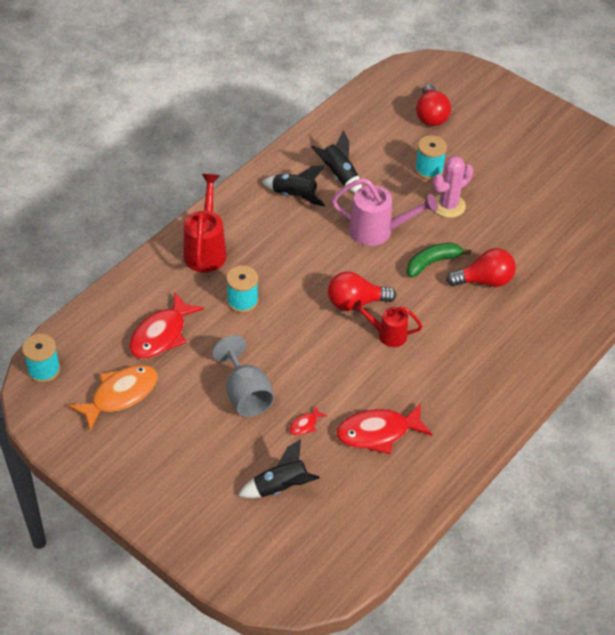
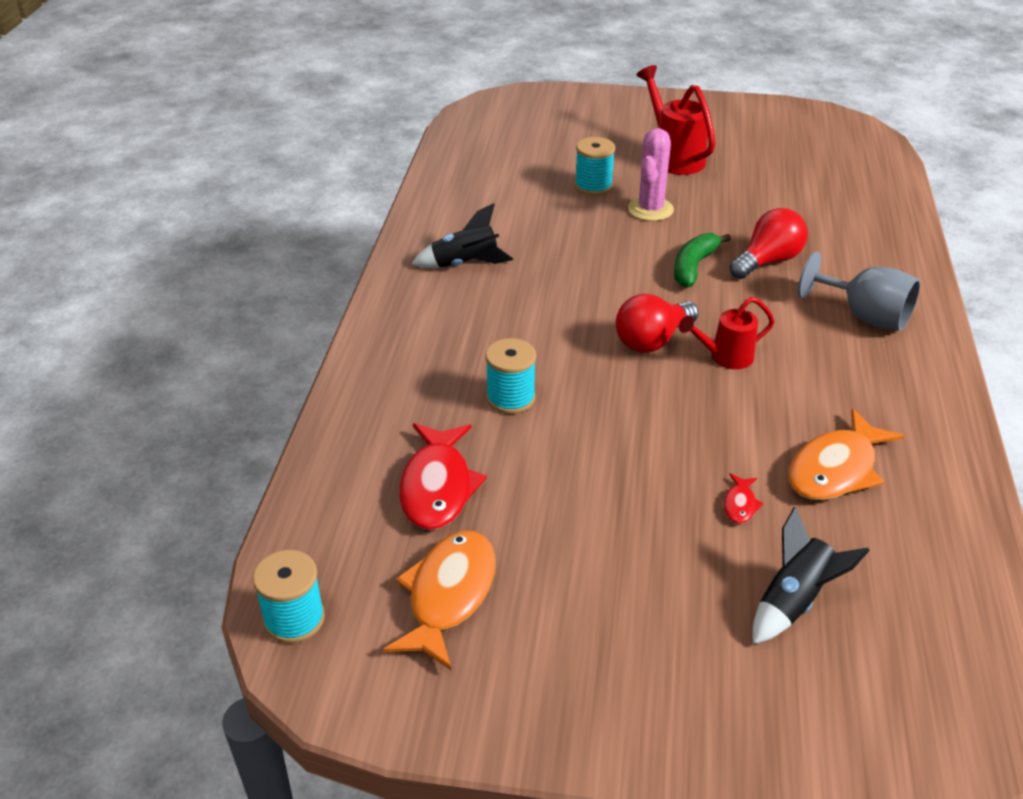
camera: 30 degrees left, 10 degrees down
(206, 249) = (406, 361): red watering can -> red watering can (673, 157)
(245, 394) = (625, 505): grey goblet -> grey goblet (864, 316)
(339, 176) = (498, 226): black rocket -> none
(378, 232) = (601, 261): pink watering can -> none
(378, 432) = (835, 469): red fish -> orange fish
(431, 115) = (543, 141): red light bulb -> none

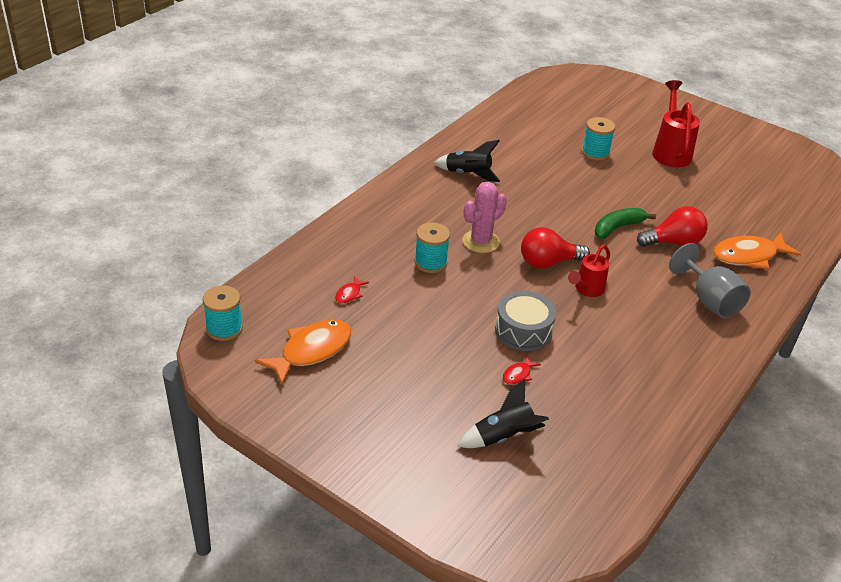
camera: 25 degrees right, 0 degrees up
(437, 487) = (349, 294): red fish -> red fish, size x0.45
(650, 209) = (621, 181): pink cactus -> pink cactus (481, 242)
(697, 442) = (523, 331): none -> grey drum
(724, 357) = (586, 290): red watering can -> red watering can turned 60 degrees counterclockwise
(835, 469) = (598, 380): orange fish -> orange fish (748, 256)

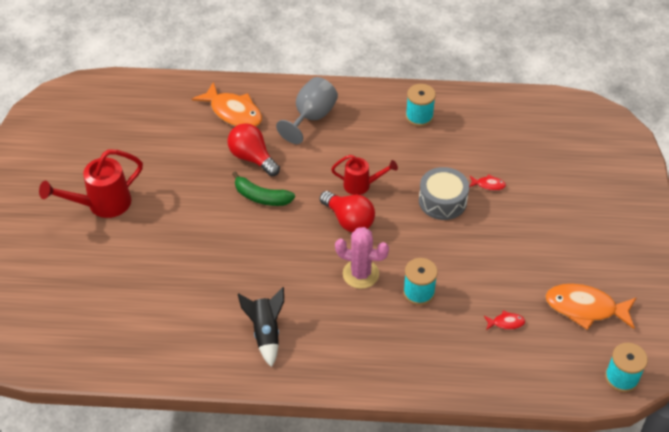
camera: 120 degrees left, 10 degrees up
(503, 437) = (549, 168): black rocket -> none
(595, 153) = (148, 256): turquoise spool -> turquoise spool (419, 116)

